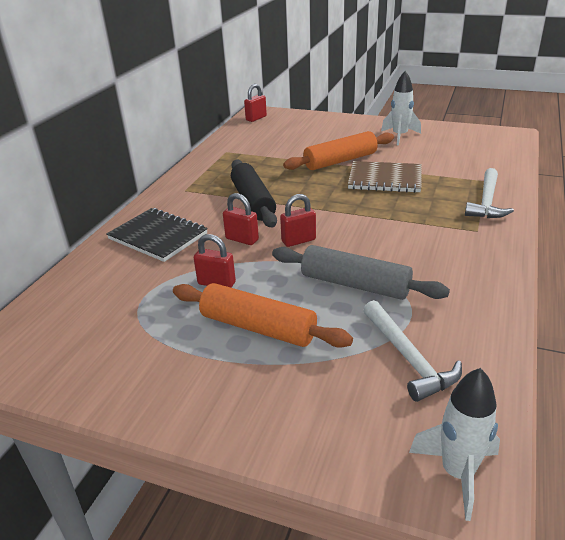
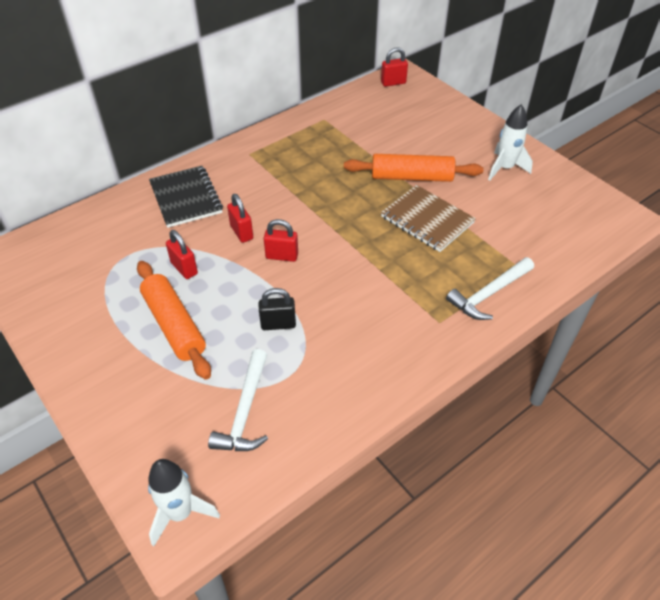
camera: 30 degrees right, 15 degrees up
(253, 201) = (289, 193): black rolling pin -> none
(355, 284) = (278, 324): grey rolling pin -> black padlock

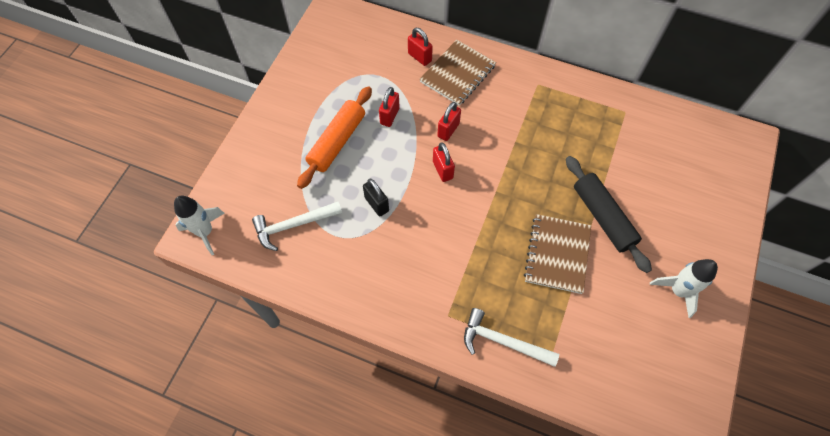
camera: 60 degrees right, 15 degrees up
(186, 198) = (457, 74): black notebook -> brown notebook
(393, 83) = (727, 138): red padlock -> red padlock (419, 57)
(411, 177) = (603, 217): orange rolling pin -> black rolling pin

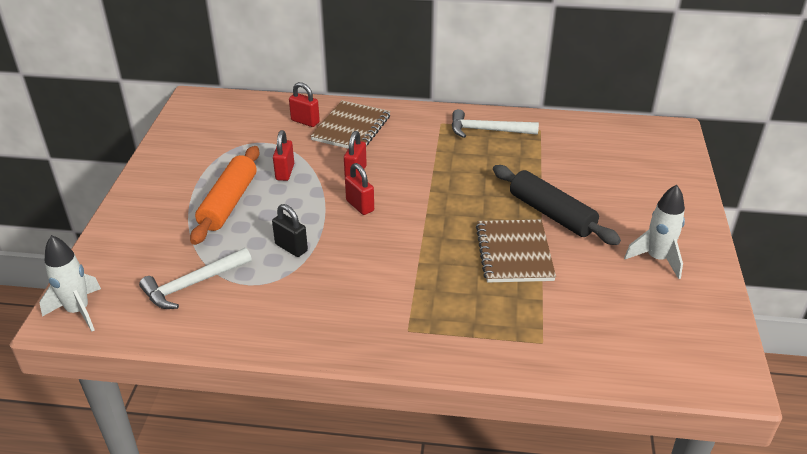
camera: 15 degrees left, 25 degrees down
(503, 341) = (481, 341): white hammer -> white hammer (487, 130)

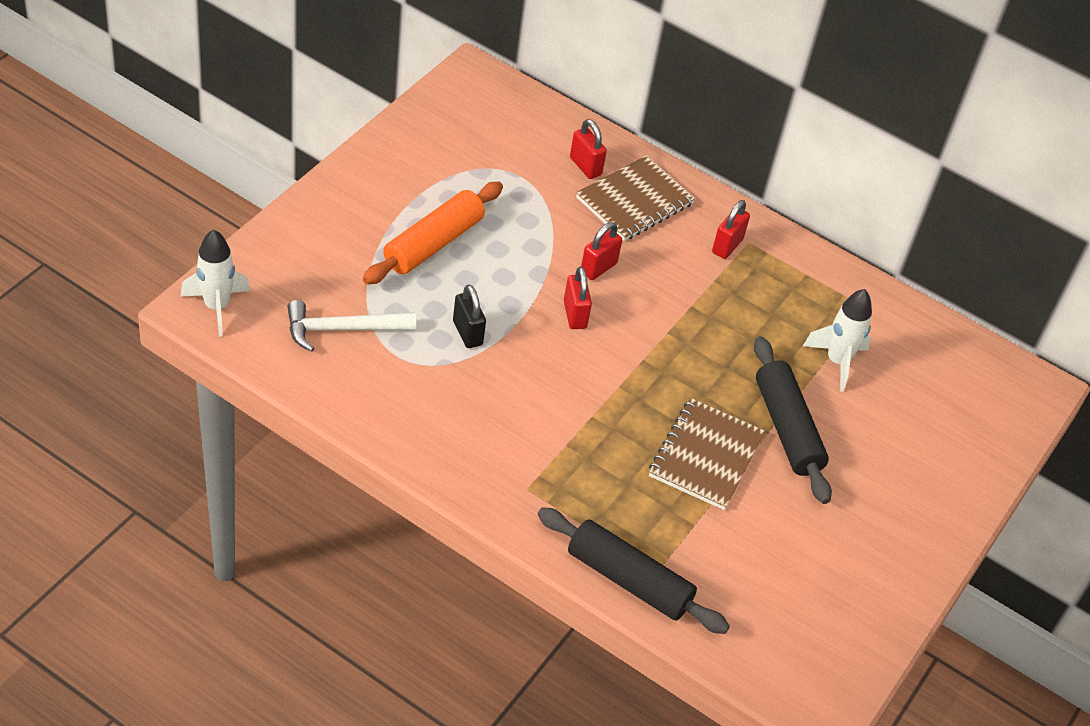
camera: 20 degrees right, 10 degrees up
(285, 172) = (518, 230): red padlock -> red padlock (727, 246)
(487, 130) = (798, 279): white hammer -> none
(528, 359) = (629, 580): none -> black rolling pin
(656, 259) = (863, 541): white rocket -> white rocket (837, 361)

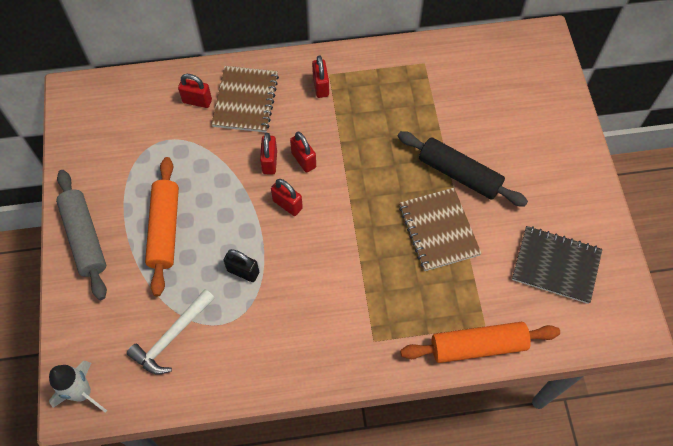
camera: 35 degrees left, 15 degrees up
(354, 193) = (85, 238): none -> grey rolling pin
(629, 580) = (478, 346): black rolling pin -> orange rolling pin
(635, 292) = (303, 160): none -> red padlock
(798, 586) = (556, 265): none -> black notebook
(837, 361) = (442, 109): white rocket -> none

